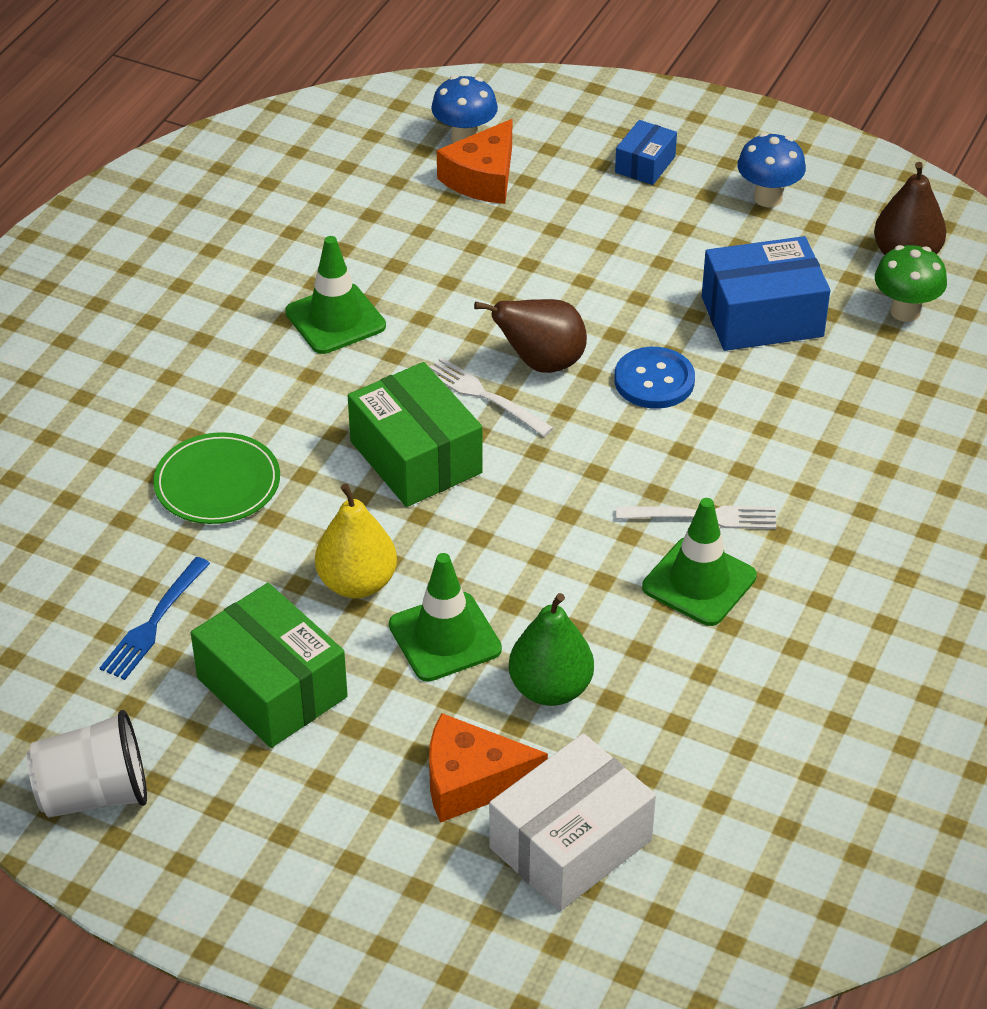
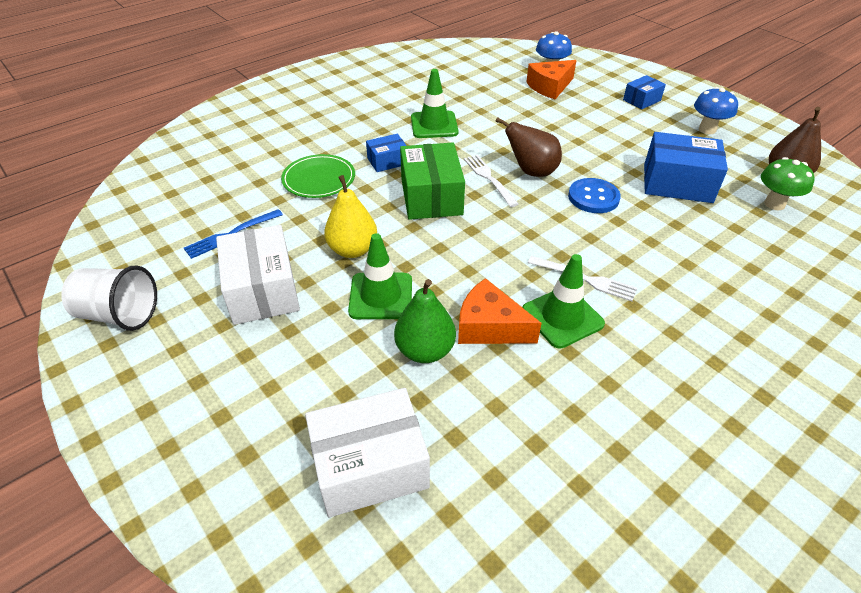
camera: 25 degrees right, 0 degrees up
(272, 687) = (262, 290): green box -> white box
(305, 414) = (387, 161): none -> blue box
(471, 781) = (335, 392): orange cheese -> orange cheese (489, 326)

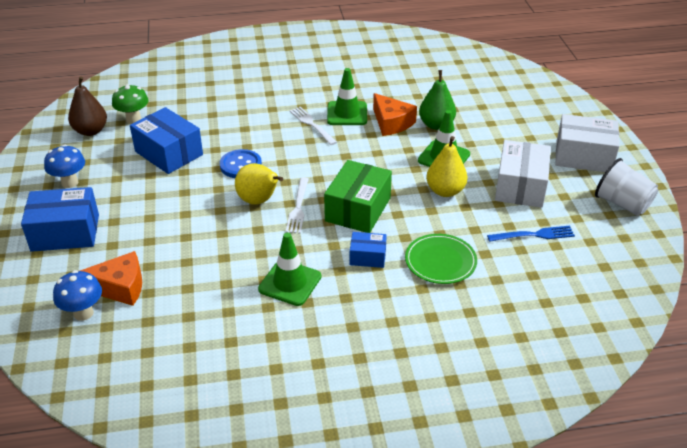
camera: 150 degrees left, 5 degrees down
(370, 466) = (491, 97): white box -> white box (583, 156)
(531, 172) = (259, 201): brown pear -> yellow pear
(641, 100) = (65, 232): blue box -> blue box, size x1.84

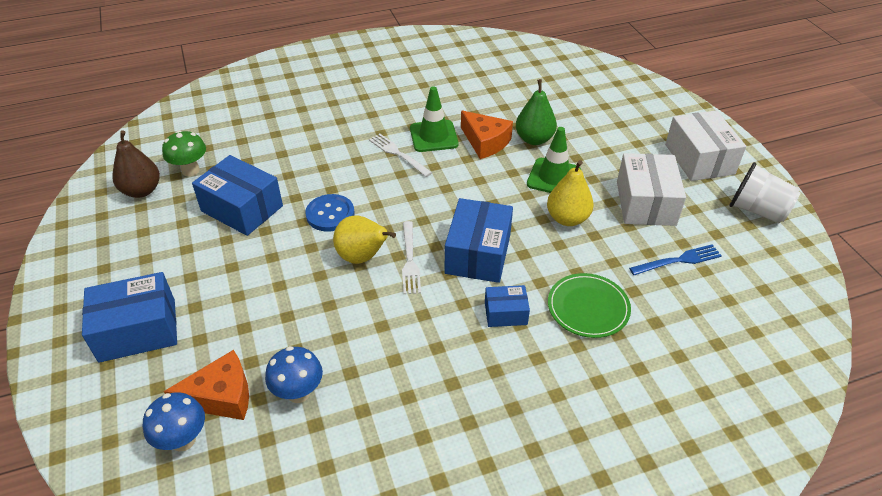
camera: 10 degrees left, 5 degrees up
(70, 183) = (130, 262): blue mushroom -> blue mushroom (298, 393)
(290, 283) = (425, 360): green traffic cone -> none
(358, 209) = (478, 254): green box -> blue box
(583, 156) = (699, 159): white box -> white box turned 75 degrees clockwise

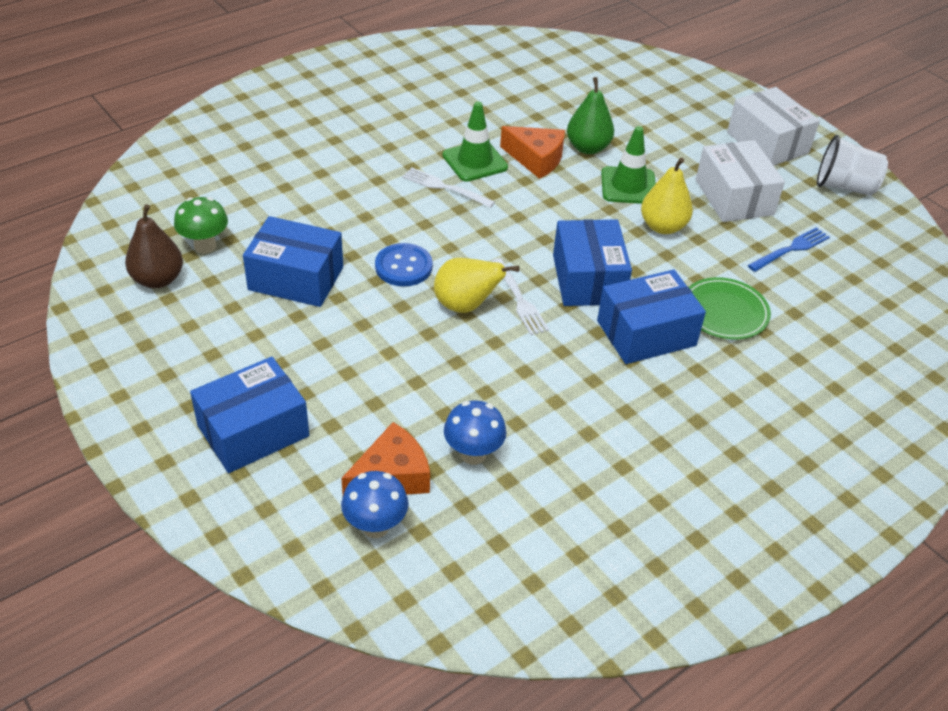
camera: 20 degrees left, 0 degrees up
(505, 313) = (646, 333): blue box -> blue box, size x1.84

